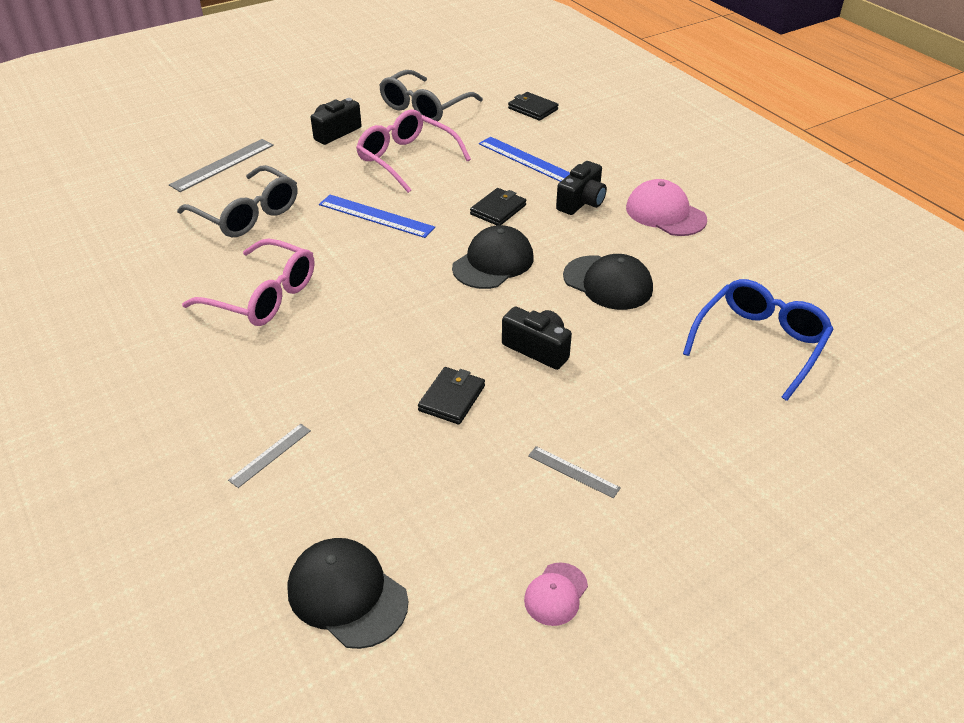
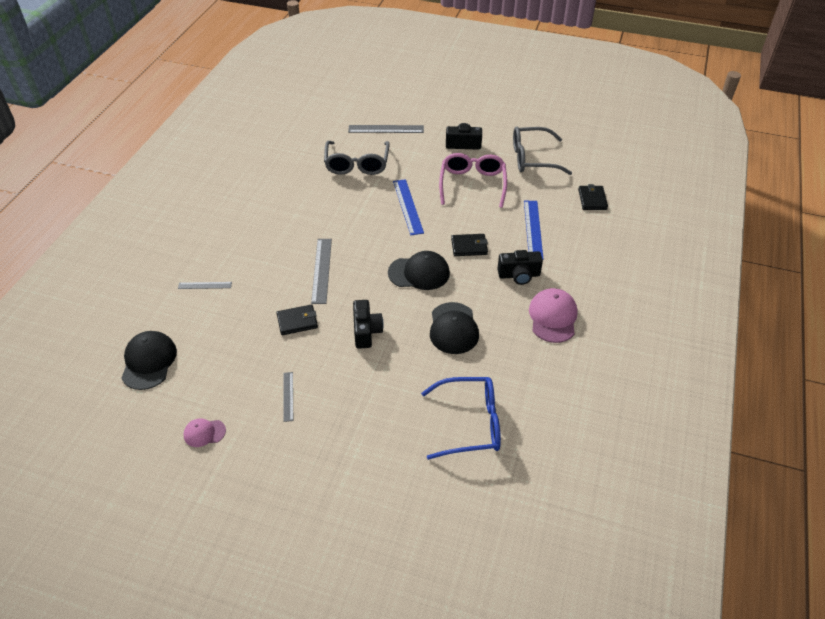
camera: 50 degrees right, 5 degrees up
(262, 296) = (303, 211): pink glasses -> none
(389, 332) = (322, 270): none -> grey ruler

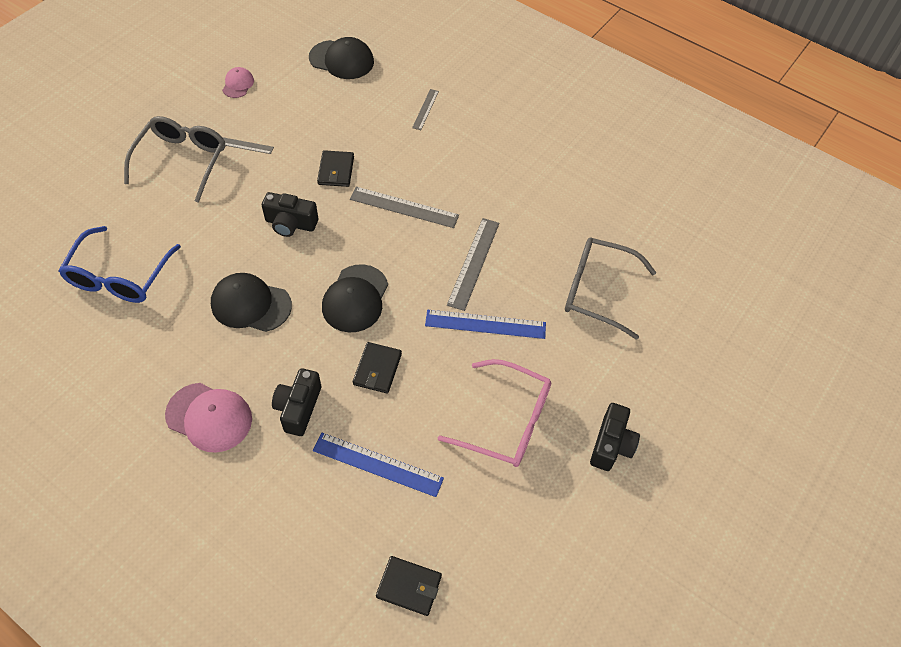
camera: 105 degrees right, 10 degrees up
(386, 129) = (677, 350): grey ruler -> grey ruler (474, 263)
(533, 158) = (544, 539): grey glasses -> grey glasses (181, 161)

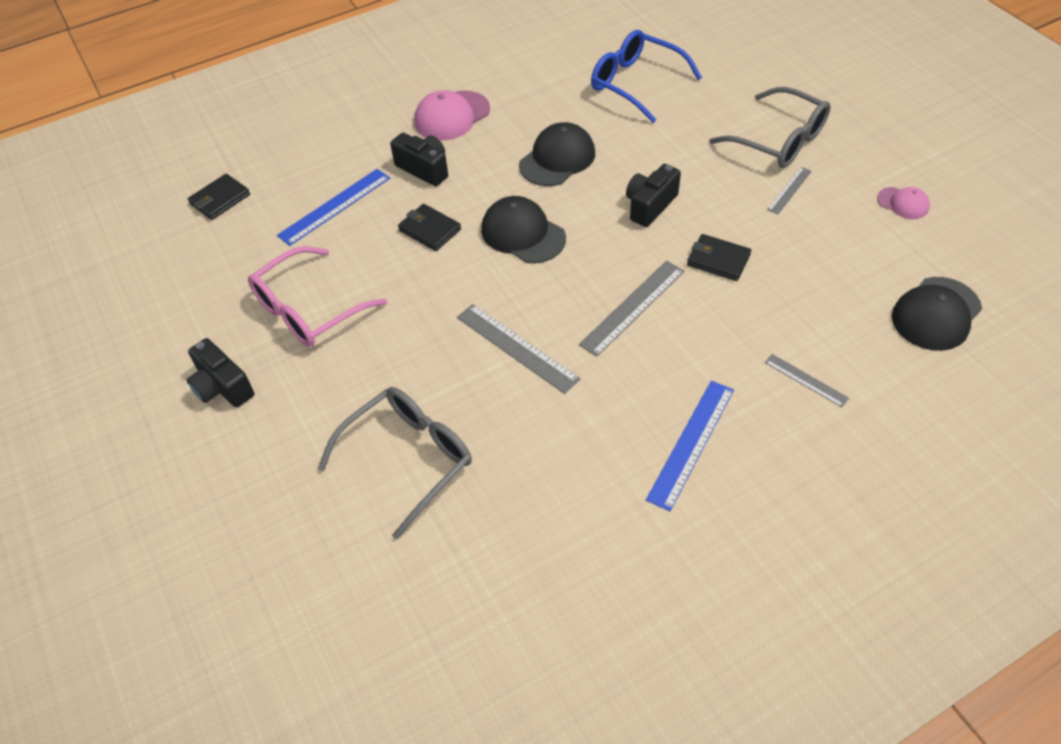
camera: 120 degrees right, 5 degrees down
(485, 324) = (428, 330): blue ruler -> blue ruler (691, 443)

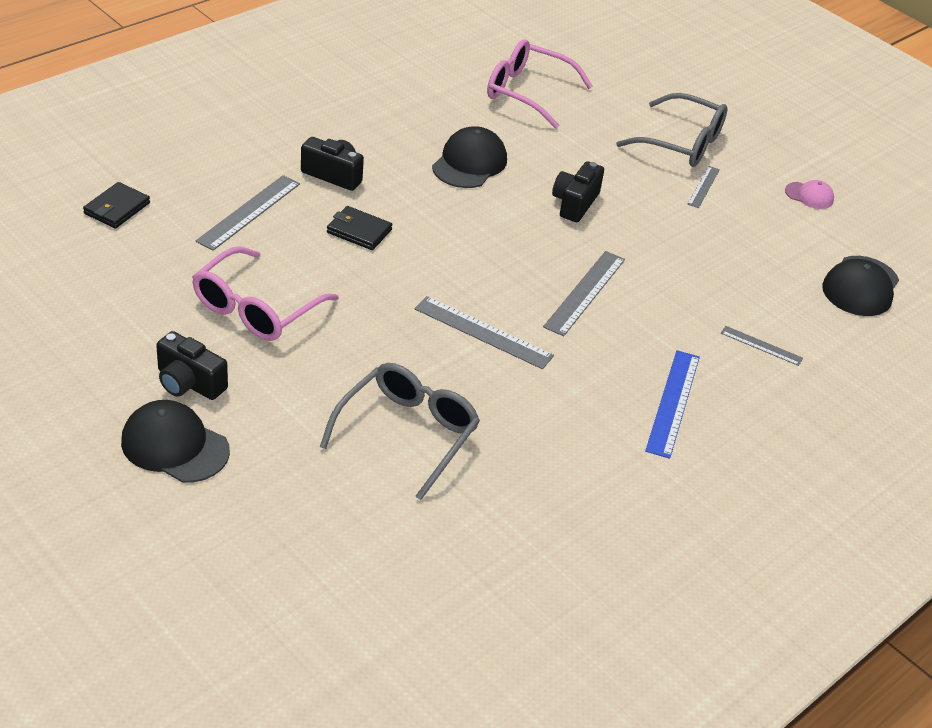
camera: 20 degrees left, 10 degrees down
(334, 206) = (249, 212): blue ruler -> grey ruler
(452, 116) = (346, 124): pink cap -> none
(523, 234) = (456, 232): black cap -> black cap (175, 446)
(637, 84) = (528, 92): blue glasses -> pink glasses
(718, 260) = (654, 249): black wallet -> none

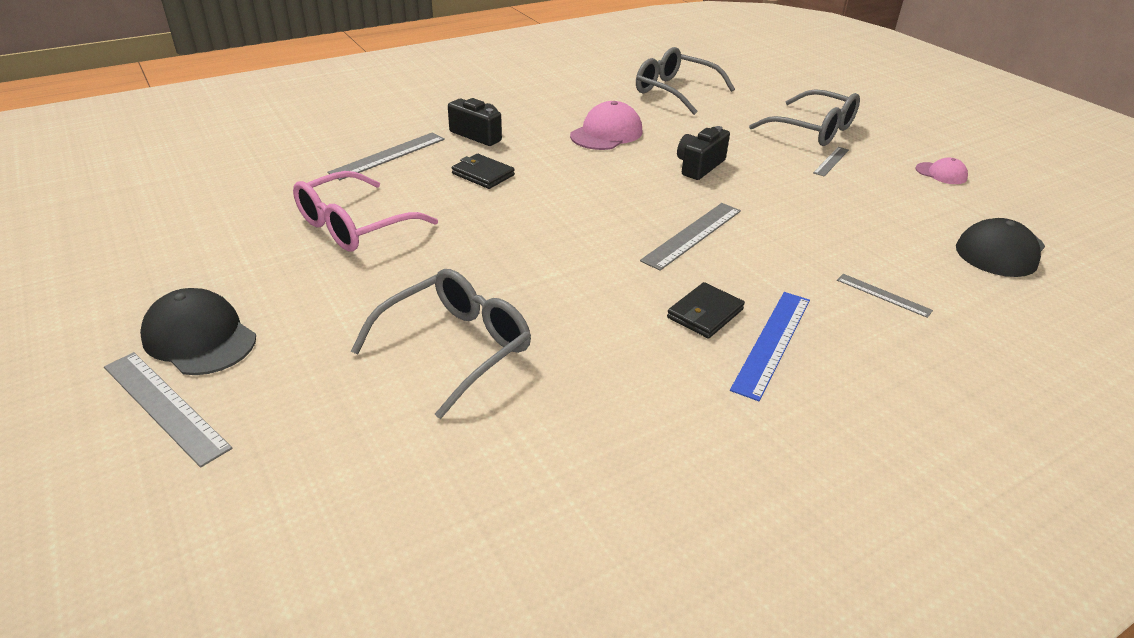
camera: 15 degrees right, 5 degrees down
(117, 208) = (273, 147): black wallet -> black wallet (705, 313)
(189, 383) = (251, 282): black camera -> none
(469, 163) = (606, 133): black cap -> pink cap
(483, 332) = (574, 261): grey ruler -> grey ruler (164, 406)
(528, 92) = (675, 91): pink glasses -> grey glasses

